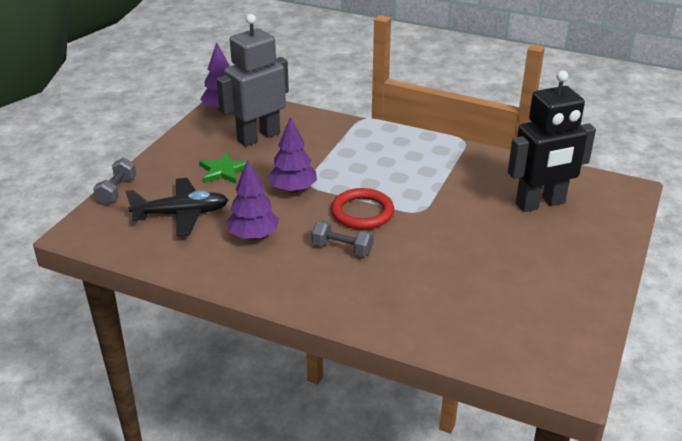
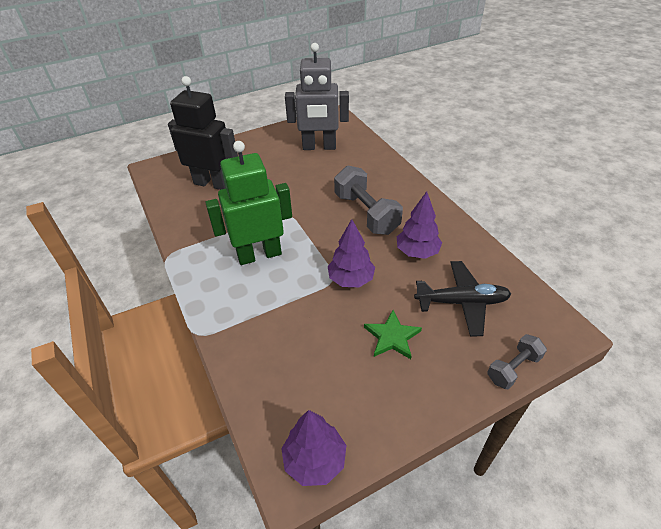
camera: 140 degrees left, 10 degrees up
(181, 214) = (462, 302): black plane -> black plane turned 150 degrees clockwise
(258, 137) = (320, 370): grey robot -> grey robot (319, 147)
(342, 248) = (366, 213): grey dumbbell -> grey dumbbell, size x1.77
(362, 212) = (324, 232): red ring -> none
(394, 172) = (259, 254): none -> green robot

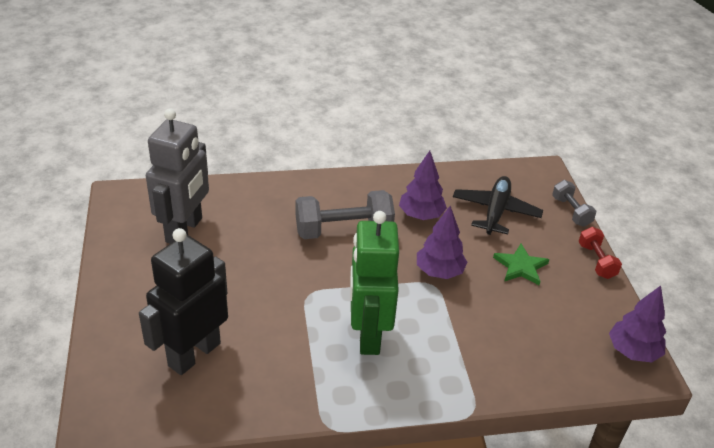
camera: 75 degrees left, 5 degrees down
(443, 405) = (596, 261): none -> red dumbbell

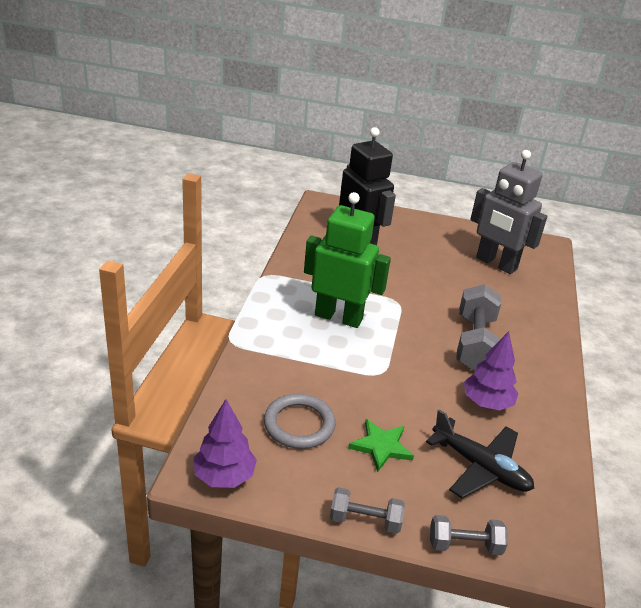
camera: 110 degrees right, 5 degrees down
(439, 272) = (396, 383): purple tree -> none
(540, 322) = (299, 424): none -> grey ring
(596, 261) = (365, 520): red dumbbell -> grey dumbbell

